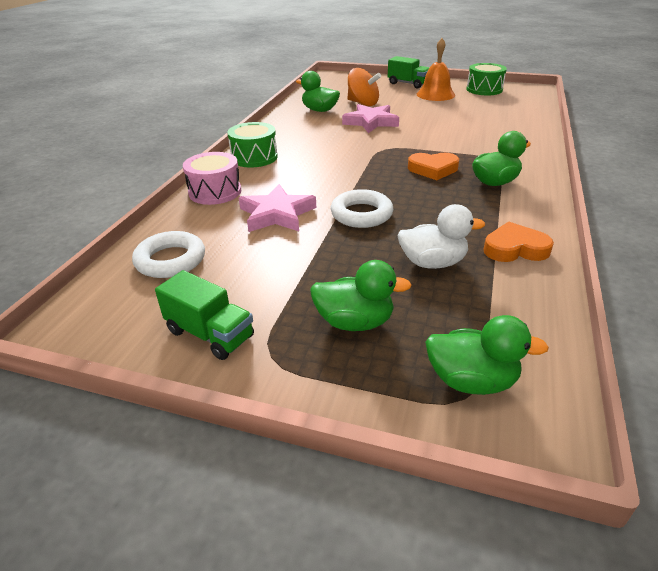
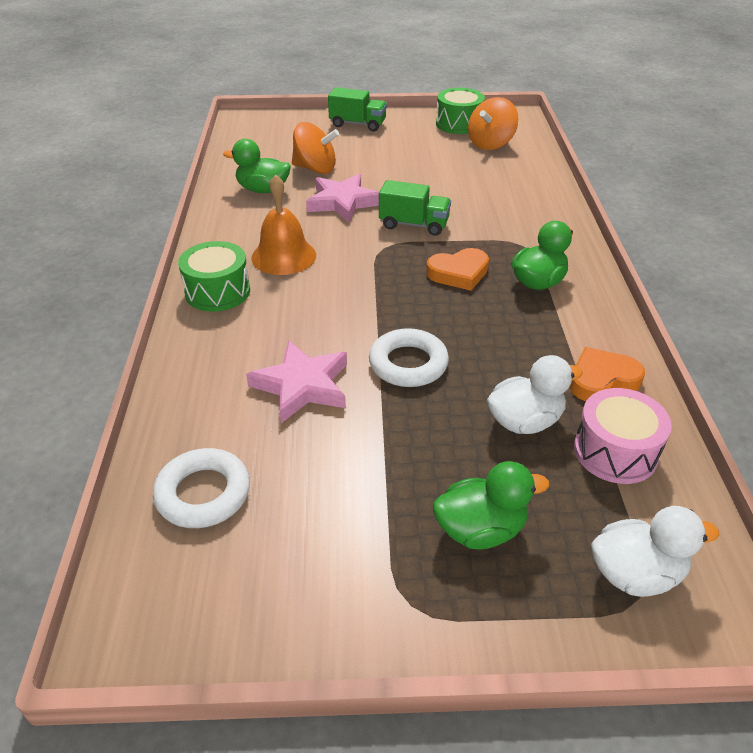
camera: 20 degrees left, 5 degrees up
(210, 334) = (322, 594): green truck -> green truck (414, 224)
(215, 192) = (197, 364): pink drum -> pink drum (615, 451)
(435, 94) = (402, 140): orange bell -> orange bell (284, 256)
(471, 381) = (635, 574): green duck -> white duck
(503, 102) = (490, 144): none -> orange spinning top

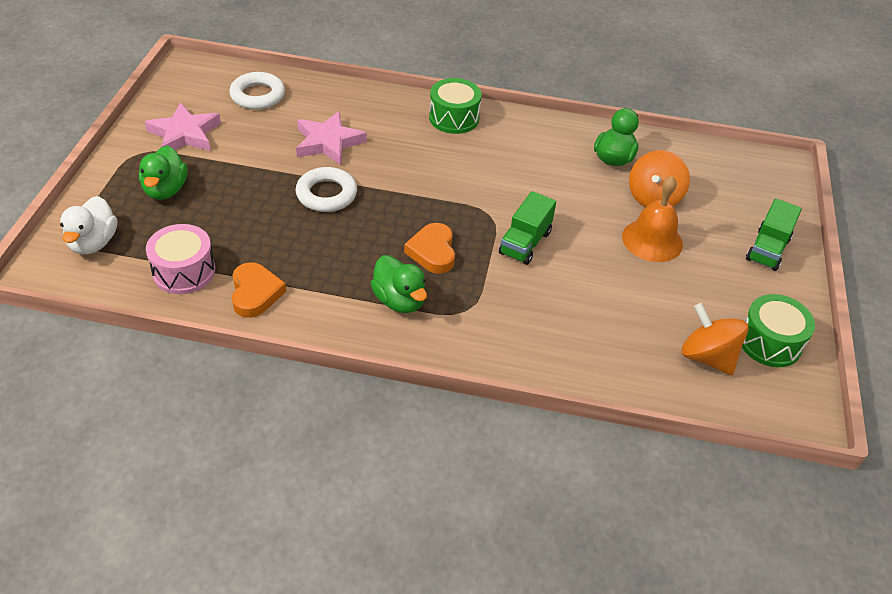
camera: 100 degrees right, 5 degrees up
(284, 256) = (493, 156): orange bell -> orange bell (652, 240)
(343, 202) = (579, 205): pink star -> pink star (184, 134)
(525, 421) = (237, 236): white duck -> none

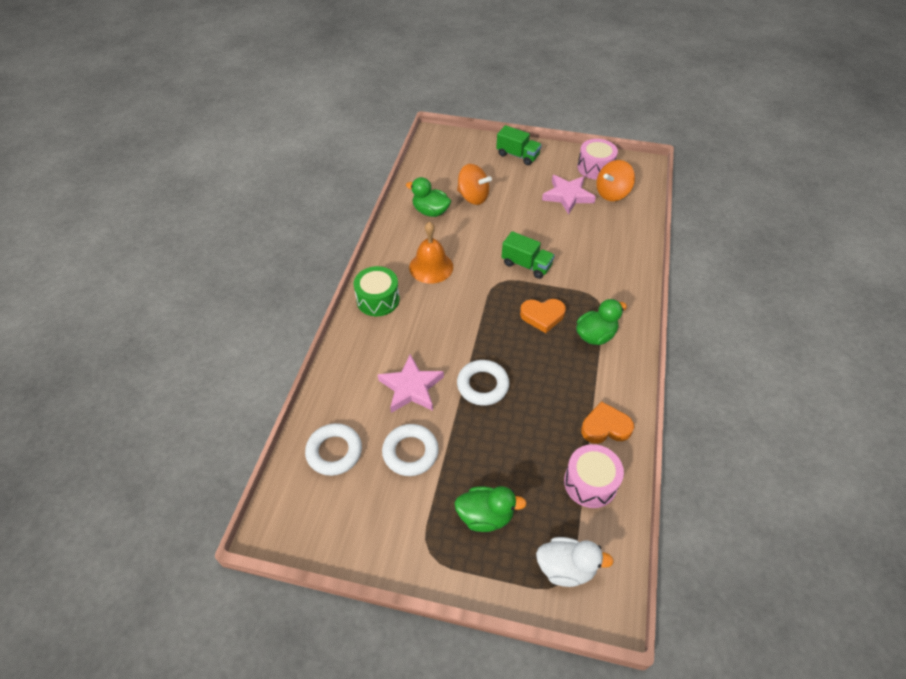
camera: 85 degrees left, 5 degrees up
(184, 134) = (397, 512): pink star -> pink star (568, 196)
(248, 142) = (410, 452): none -> white ring
(652, 240) = (515, 203): orange bell -> orange bell (431, 267)
(769, 342) = (595, 168): green drum -> pink drum

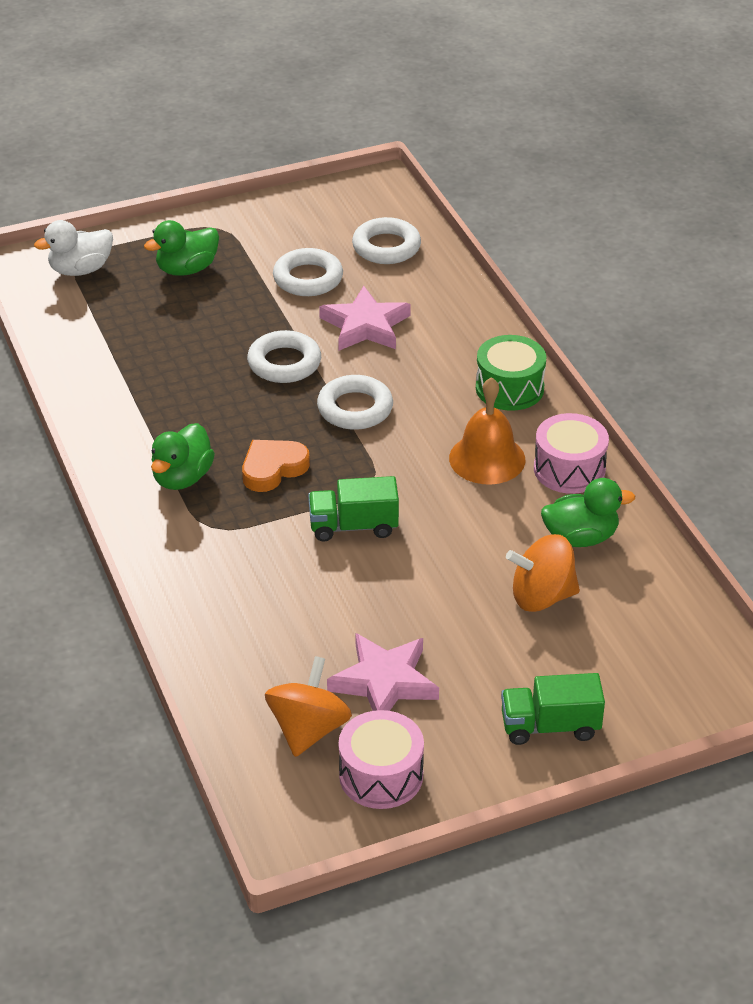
camera: 145 degrees right, 10 degrees down
(469, 330) = (355, 408): none -> white ring
(590, 483) = (95, 335): pink drum -> pink drum (569, 469)
(605, 427) = (107, 388): orange heart -> none

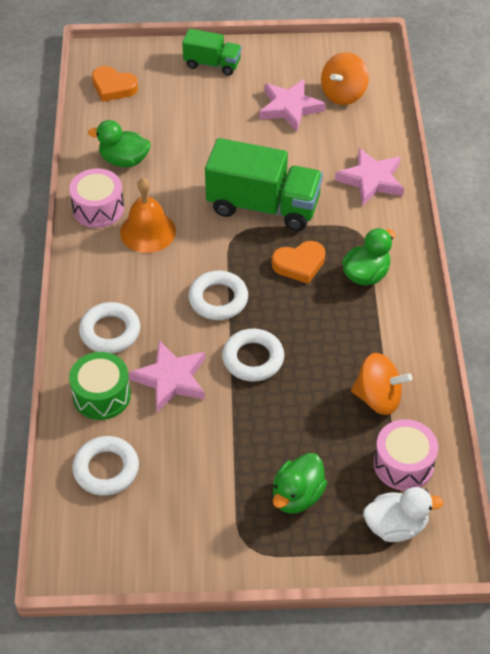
camera: 160 degrees left, 10 degrees up
(187, 269) = (297, 496): green duck -> green duck turned 135 degrees clockwise
(215, 600) = (371, 180): none -> pink star
(308, 278) = (193, 450): white ring -> white ring (110, 331)
(353, 526) = (263, 206): green truck -> green truck, size x1.79
(381, 775) = (314, 63): pink drum -> pink drum (403, 464)
(509, 388) = (95, 285): green drum -> green drum (101, 395)
(542, 596) = (172, 131): orange spinning top -> orange spinning top (378, 398)
(677, 642) = (113, 87): none -> orange heart

